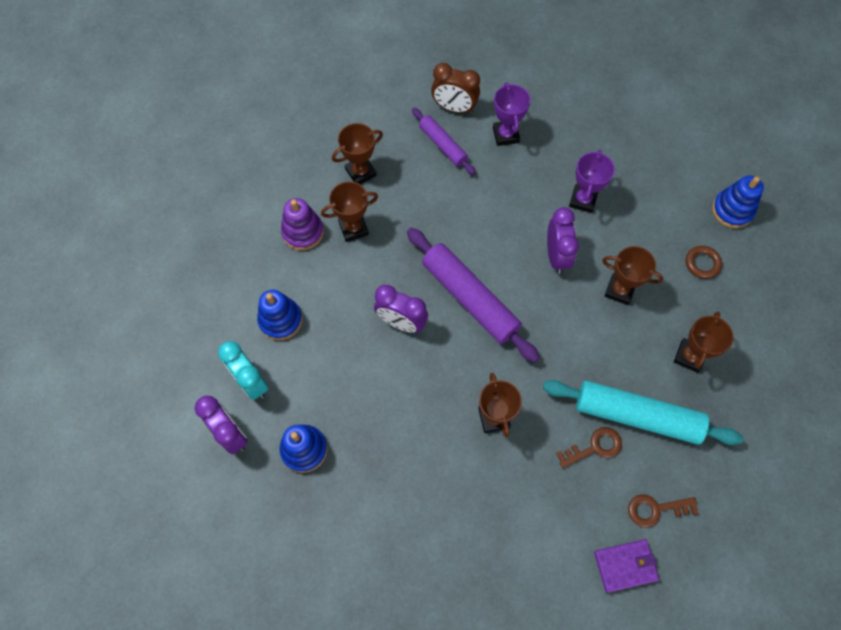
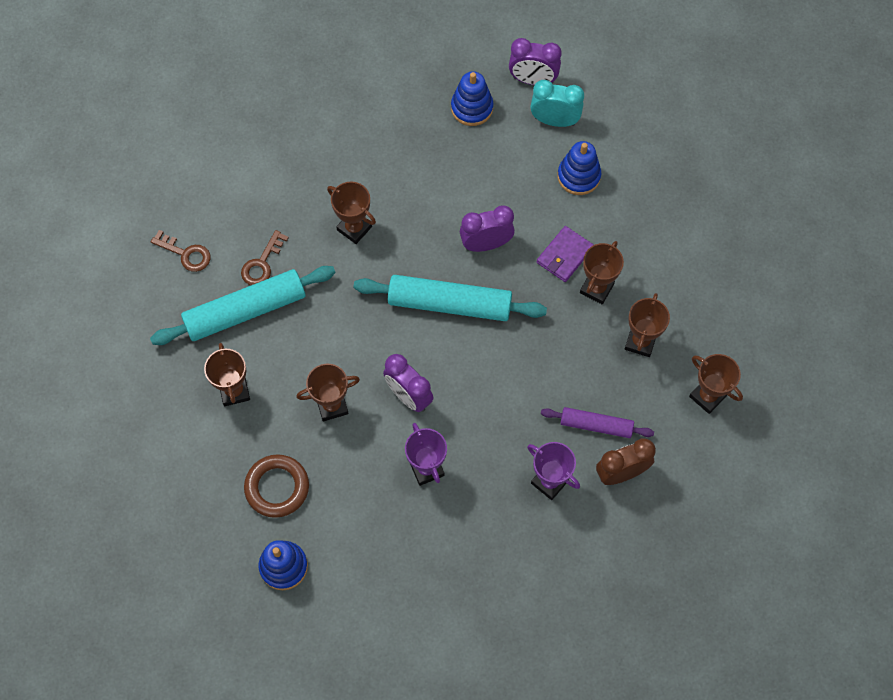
camera: 140 degrees right, 0 degrees up
(303, 232) = (633, 254): purple stacking toy -> none
(353, 110) = (707, 396): none -> brown trophy
(470, 298) = (449, 304): purple rolling pin -> turquoise rolling pin
(625, 566) = (184, 201): purple wallet -> purple wallet (564, 255)
(656, 509) = (186, 253): brown key -> brown key turned 75 degrees clockwise
(702, 263) = (277, 487): brown ring -> brown ring, size x1.62

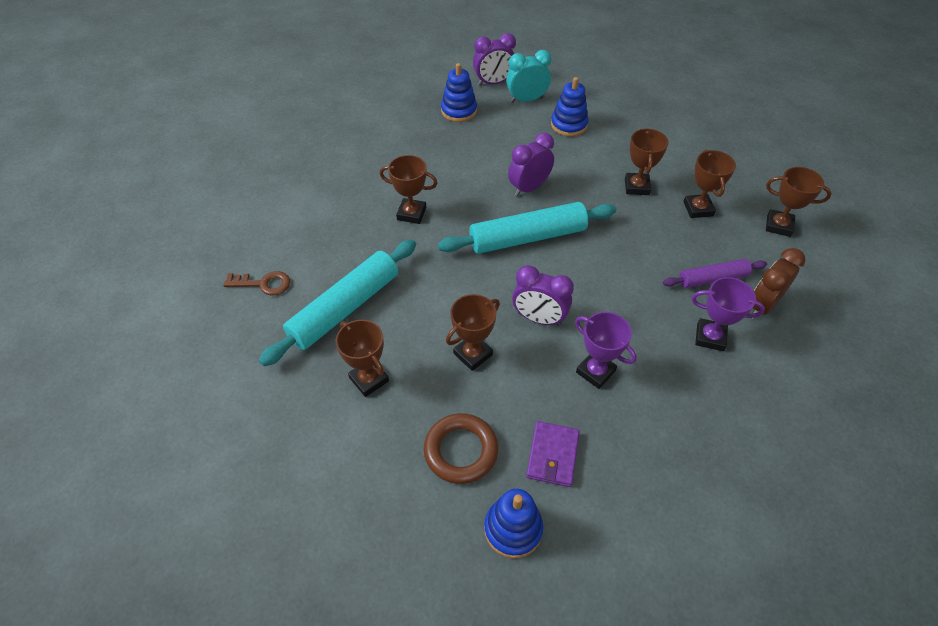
camera: 25 degrees left, 15 degrees down
(262, 263) = (342, 266): brown key -> none
(564, 255) = (595, 174): purple wallet -> purple wallet (552, 455)

